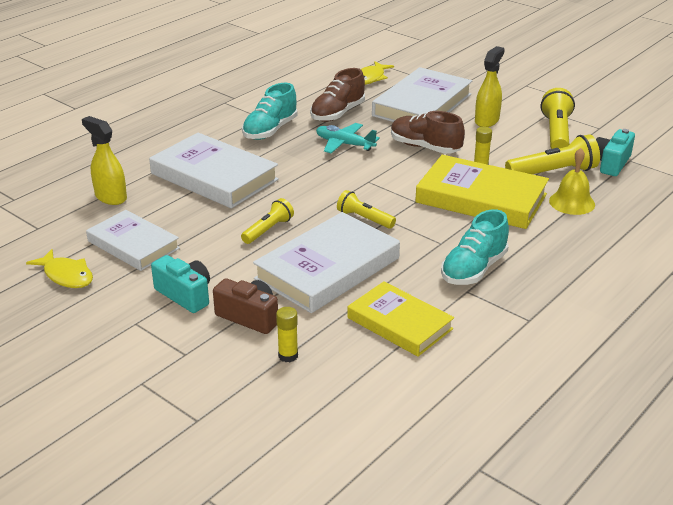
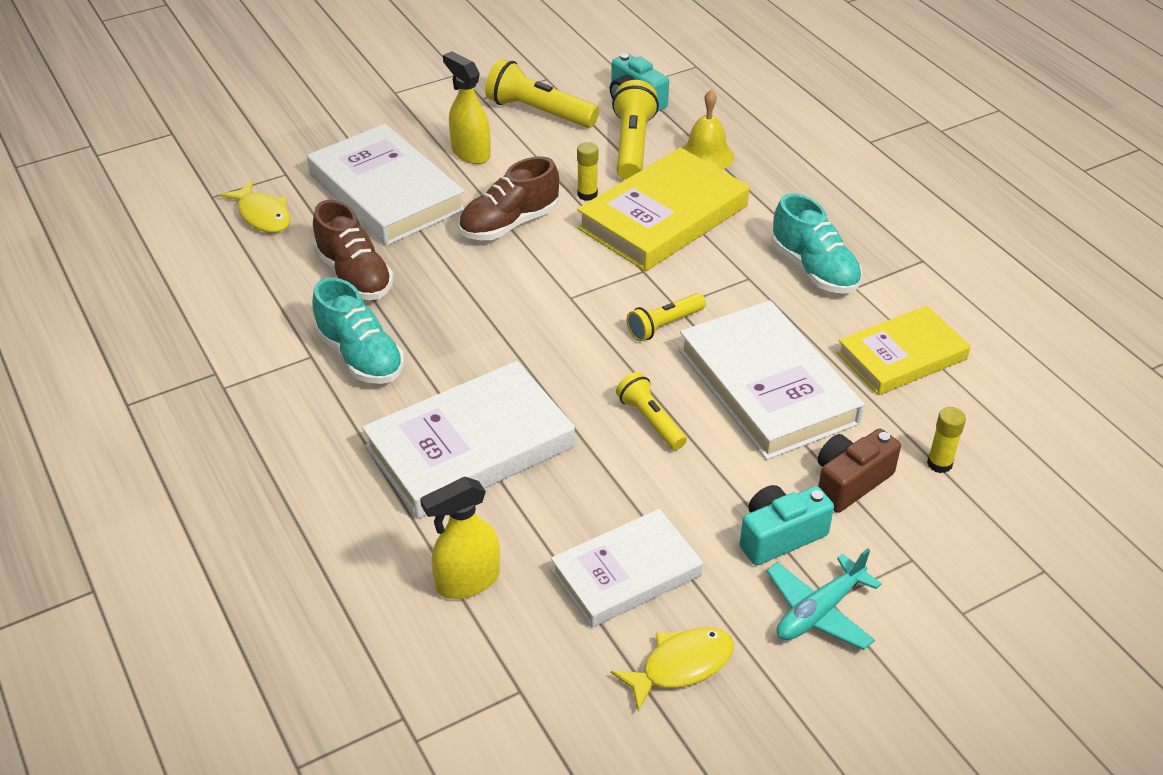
camera: 70 degrees left, 10 degrees up
(344, 144) = (454, 292): turquoise plane -> turquoise plane (819, 611)

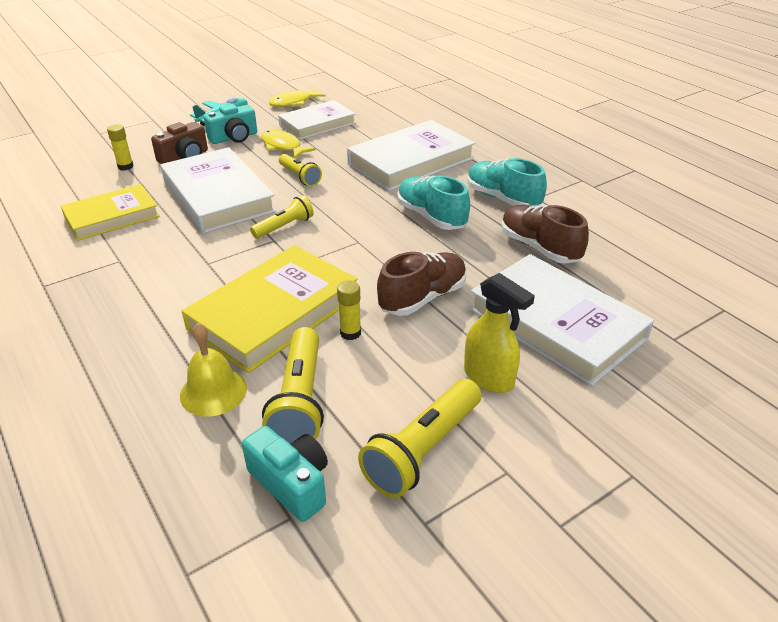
camera: 175 degrees right, 5 degrees down
(263, 215) = (658, 293): yellow fish -> yellow fish (283, 146)
(467, 581) = (397, 119): yellow spray bottle -> none
(539, 112) = (423, 450): yellow flashlight -> yellow flashlight turned 105 degrees clockwise
(814, 269) = (147, 272): turquoise shoe -> turquoise shoe (431, 217)

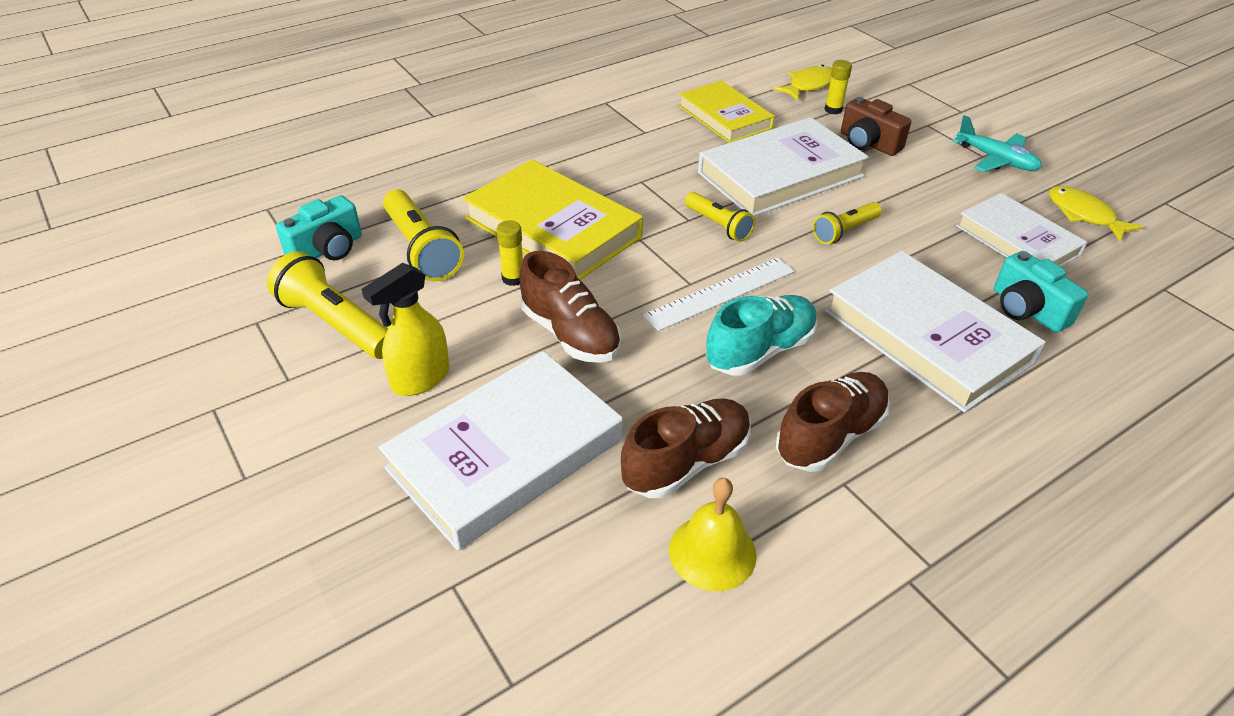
camera: 90 degrees right, 5 degrees up
(213, 391) = (446, 202): yellow bell -> yellow bell (712, 552)
(234, 138) = (937, 173): turquoise camera -> turquoise camera (1027, 310)
(283, 146) = (928, 213): yellow fish -> yellow fish (808, 85)
(300, 400) = (422, 249): yellow flashlight -> yellow flashlight turned 120 degrees counterclockwise
(370, 229) = (720, 293): none -> white ruler
(502, 199) = (830, 436): turquoise shoe -> brown shoe

